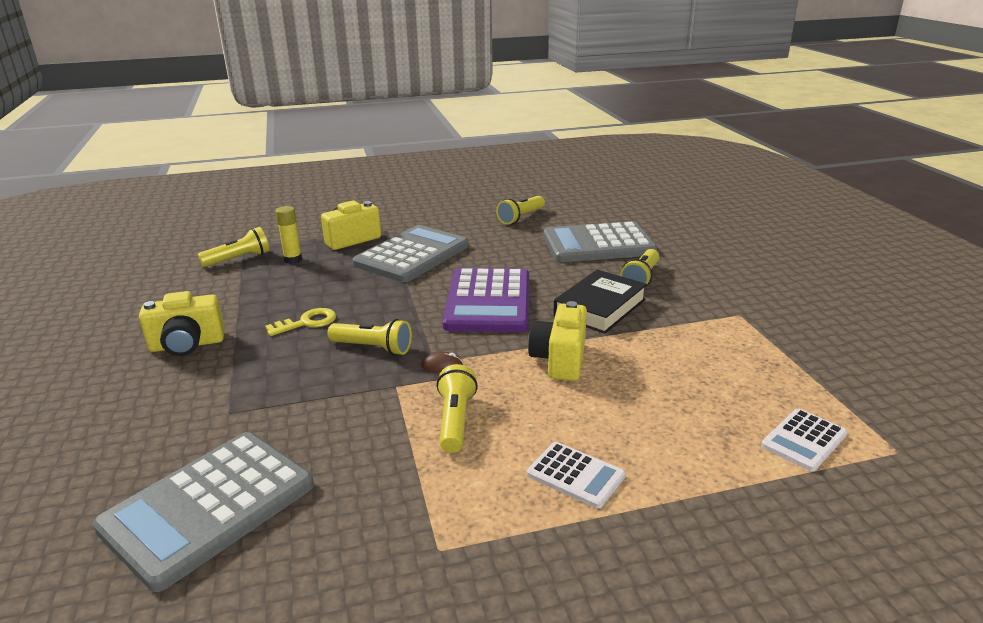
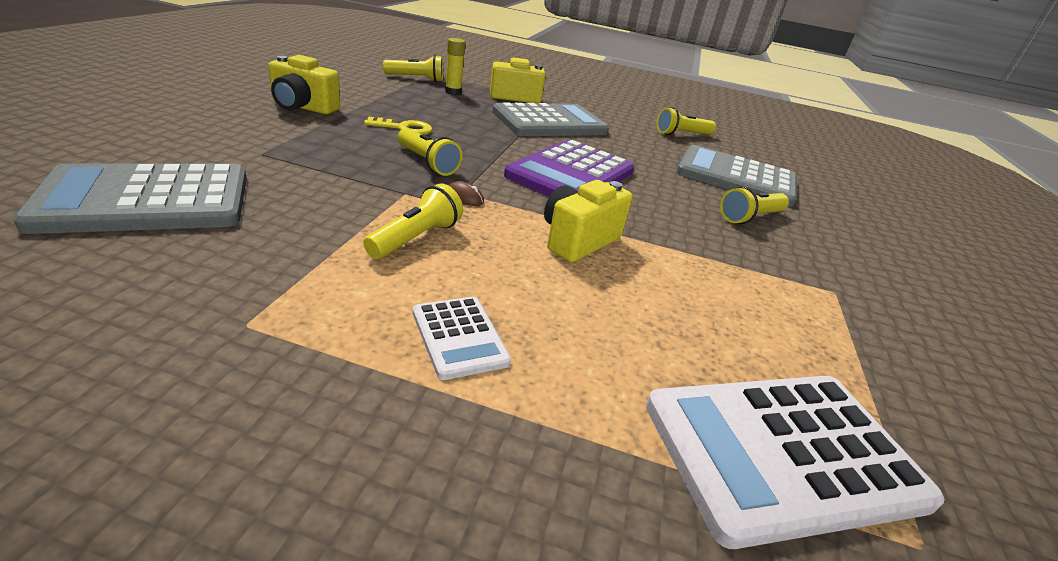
camera: 25 degrees right, 5 degrees up
(600, 307) = (675, 220): black book -> none
(804, 440) = (782, 453): white calculator -> white calculator, size x2.02

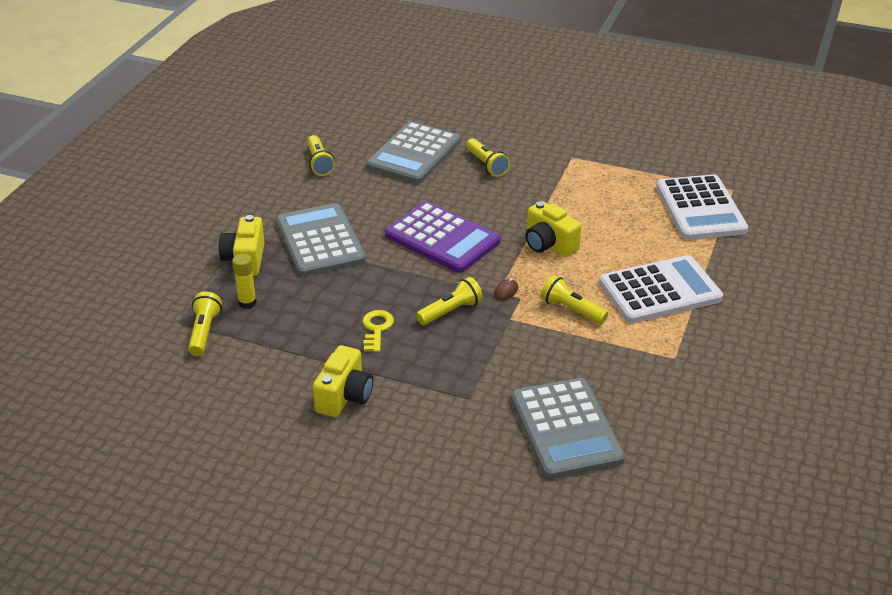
camera: 80 degrees left, 5 degrees up
(459, 337) = (660, 291): white calculator -> white calculator, size x2.02

